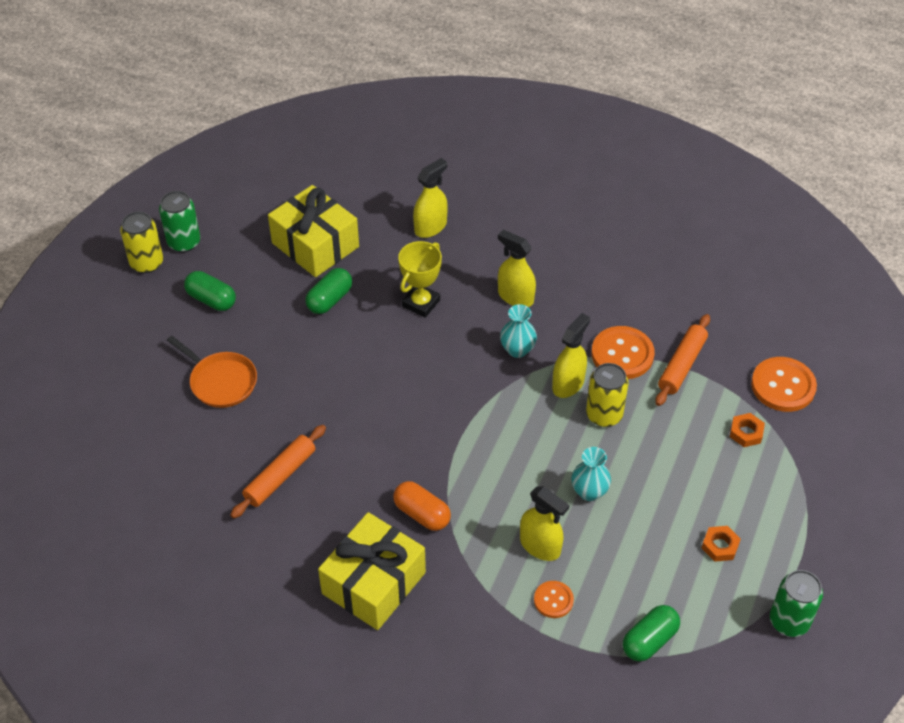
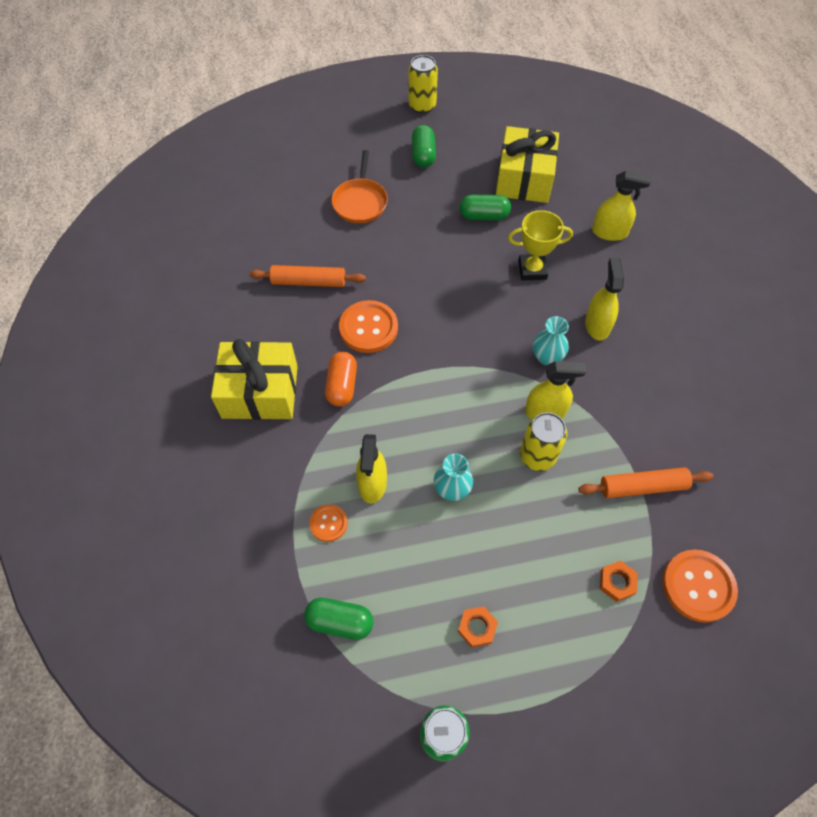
camera: 55 degrees right, 10 degrees up
(184, 242) = (457, 112): green can -> none
(622, 354) = (611, 434): orange button -> orange button (368, 328)

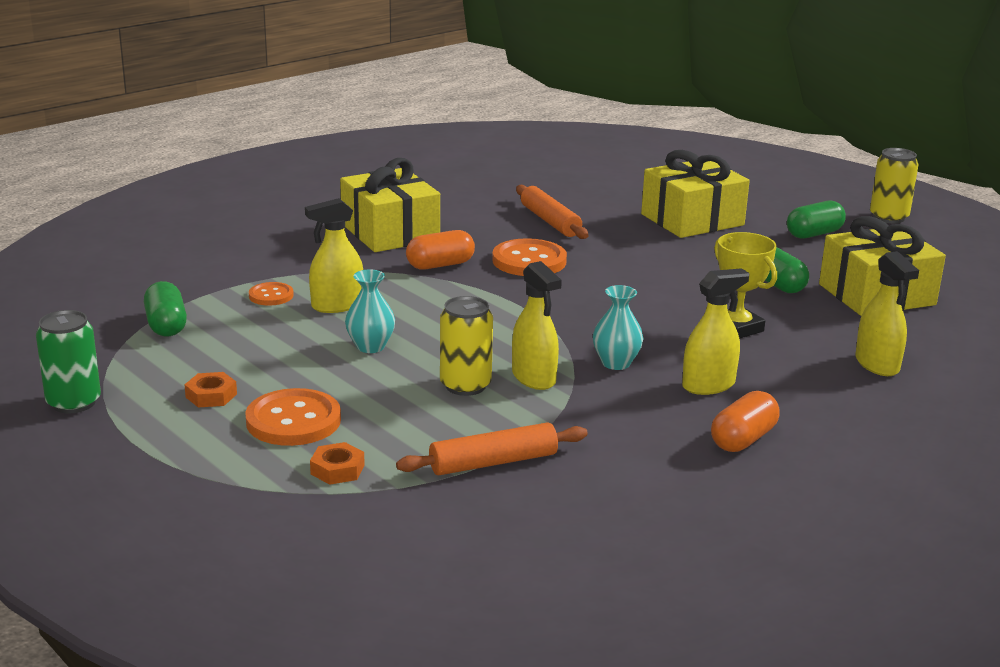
camera: 60 degrees right, 35 degrees down
(360, 202) = (692, 220): orange pan -> yellow gift
(642, 486) = (493, 462): orange rolling pin -> orange rolling pin turned 75 degrees counterclockwise
(666, 344) = (743, 439): none -> orange capsule
(698, 586) = (380, 529): orange button -> orange button (293, 421)

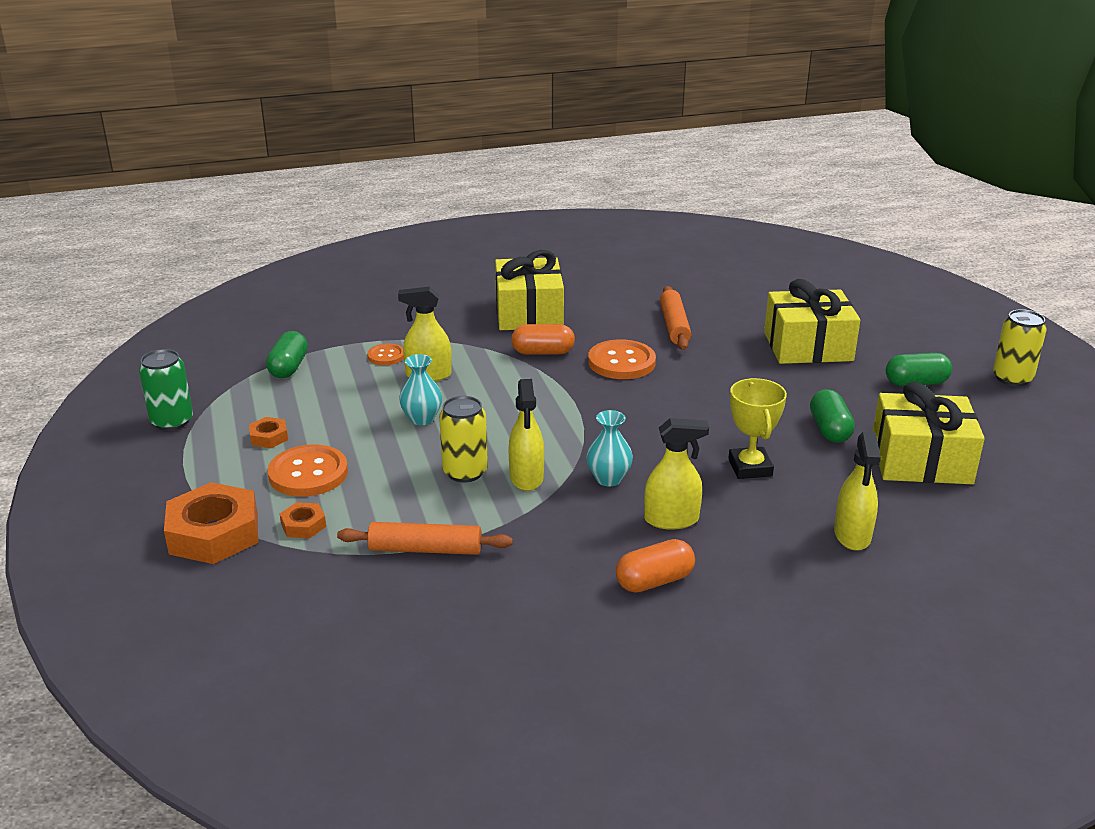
camera: 25 degrees right, 5 degrees up
(240, 499) = (214, 533): none -> orange nut

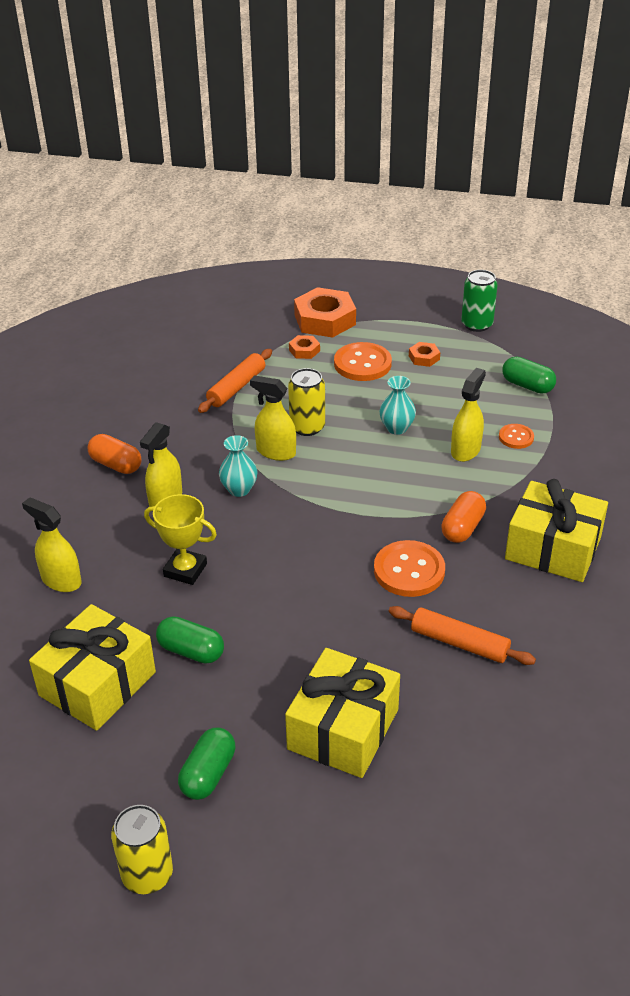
camera: 120 degrees right, 10 degrees up
(654, 581) = (116, 465): orange capsule -> orange capsule turned 60 degrees counterclockwise

